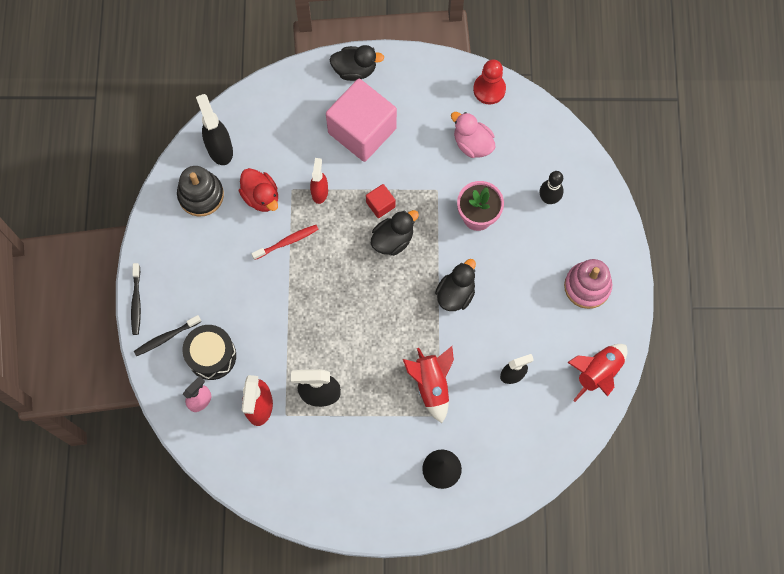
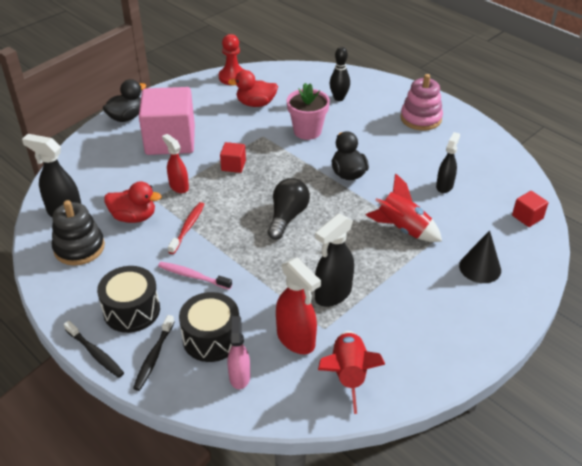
camera: 45 degrees left, 30 degrees down
(186, 286) = (132, 310): none -> black drum
(248, 292) = (193, 276): none -> pink toothbrush
(364, 296) = (287, 217): none -> black light bulb
(393, 239) = (266, 176): black duck -> none
(472, 144) = (256, 104): pink duck -> red duck
(535, 461) = (527, 217): none -> red cube
(597, 372) = (489, 150): red rocket -> red rocket (348, 375)

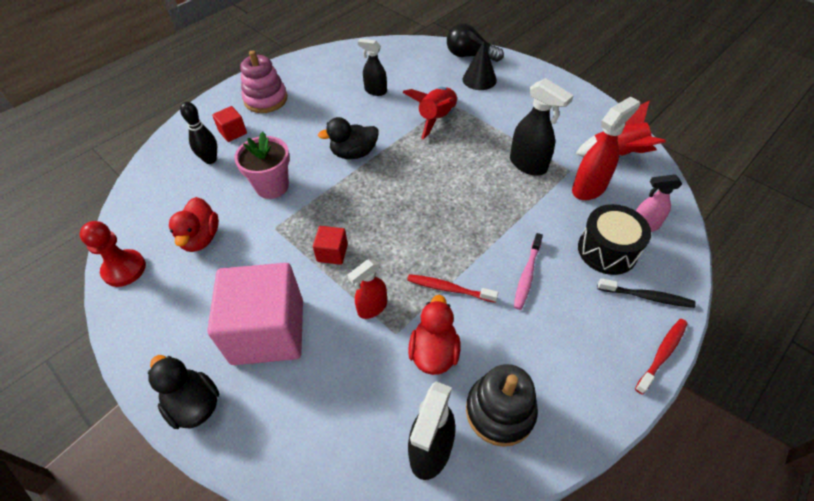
camera: 90 degrees left, 10 degrees up
(95, 353) = (662, 354): black toothbrush -> red toothbrush
(132, 310) = (591, 328): black drum -> none
(287, 217) = (424, 199): black light bulb -> black light bulb (469, 56)
(527, 217) = (416, 51): red cube -> red cube (233, 132)

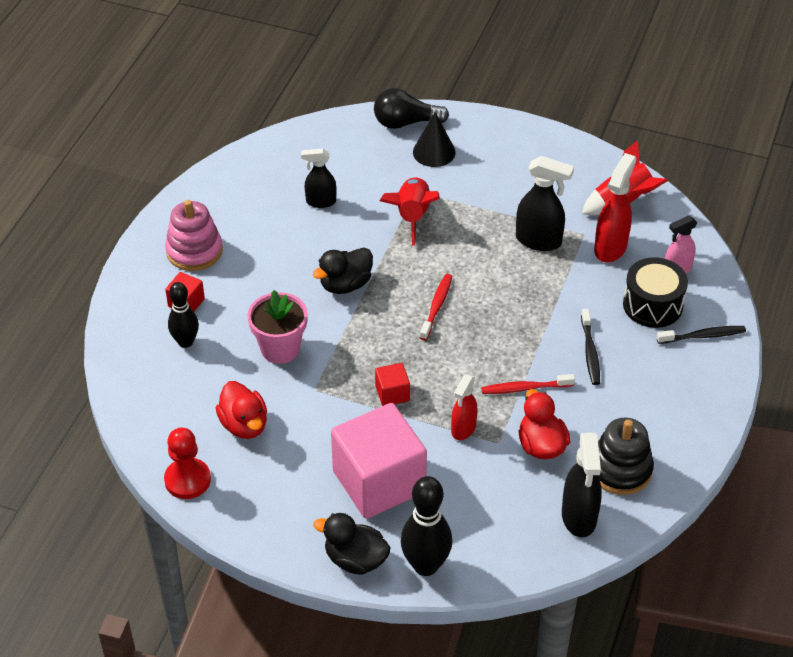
camera: 25 degrees left, 5 degrees down
(251, 440) = (425, 565): none -> black bowling pin
(527, 275) = (590, 352): pink toothbrush -> black toothbrush
(662, 354) = (732, 380): red toothbrush -> red toothbrush (436, 306)

